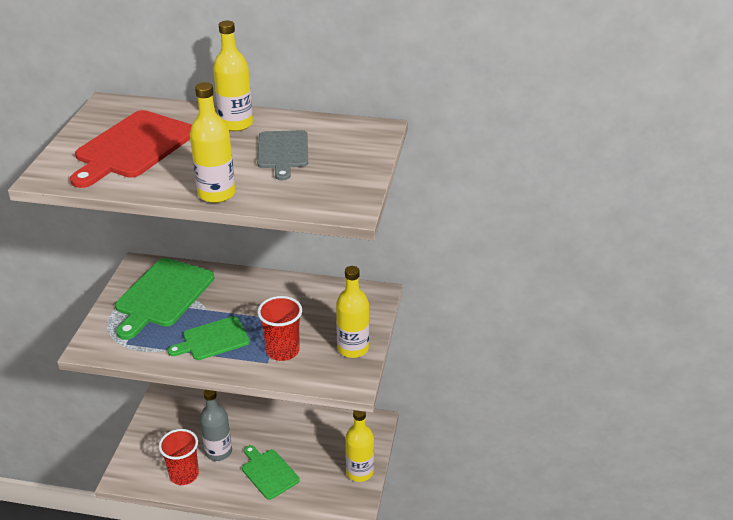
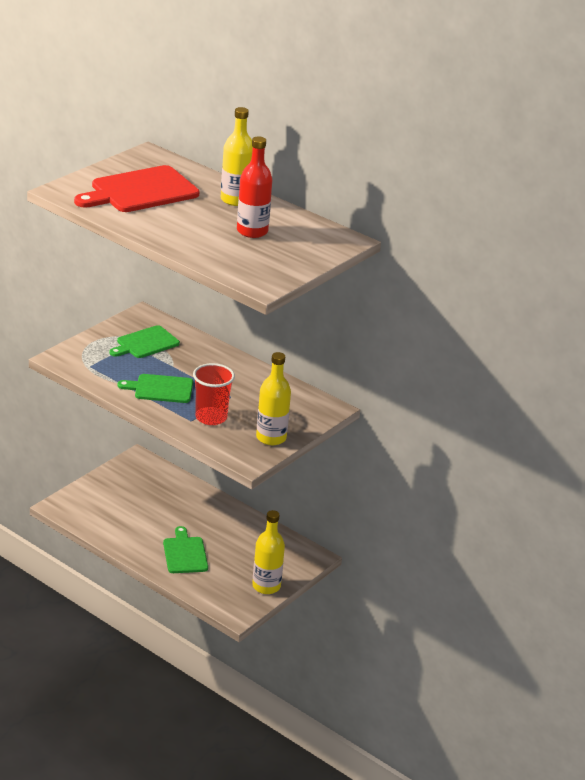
camera: 25 degrees right, 5 degrees down
(163, 295) = (145, 343): green cutting board -> green cutting board, size x0.62
(184, 474) = (111, 525): red cup -> none
(216, 194) = (173, 243): yellow bottle -> none
(218, 451) = (153, 521): grey bottle -> none
(283, 152) = (252, 231): grey cutting board -> red bottle

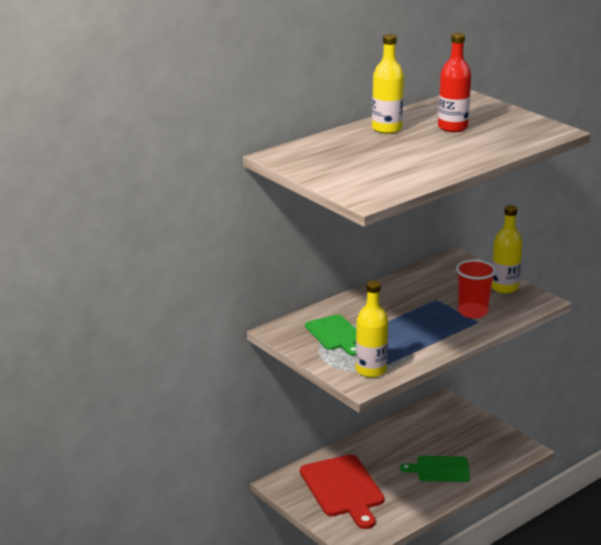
camera: 75 degrees left, 5 degrees down
(140, 191) = (367, 164): red cutting board -> red cutting board (343, 489)
(160, 389) = (423, 332): green cutting board -> none
(266, 586) = (488, 429): yellow bottle -> yellow bottle (370, 370)

